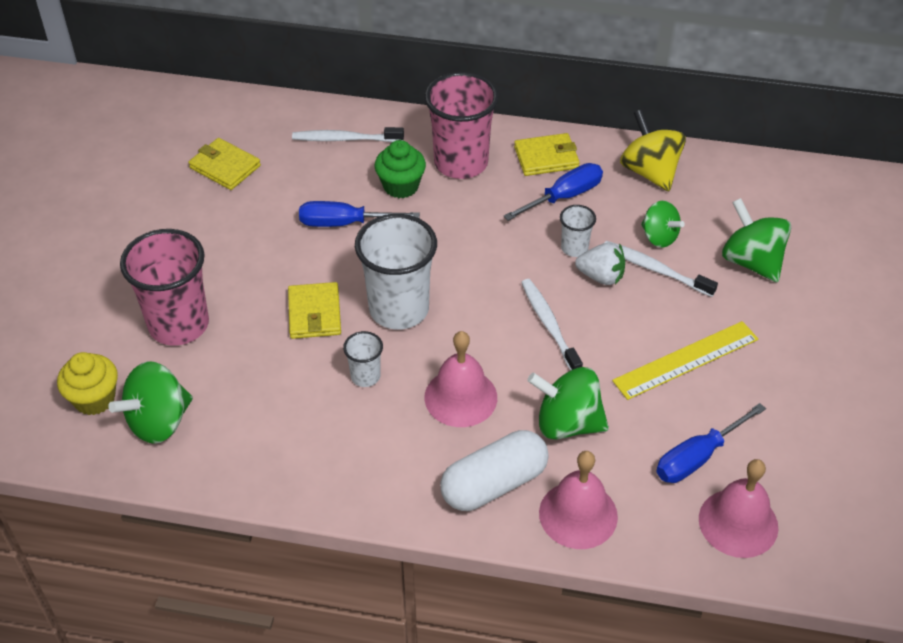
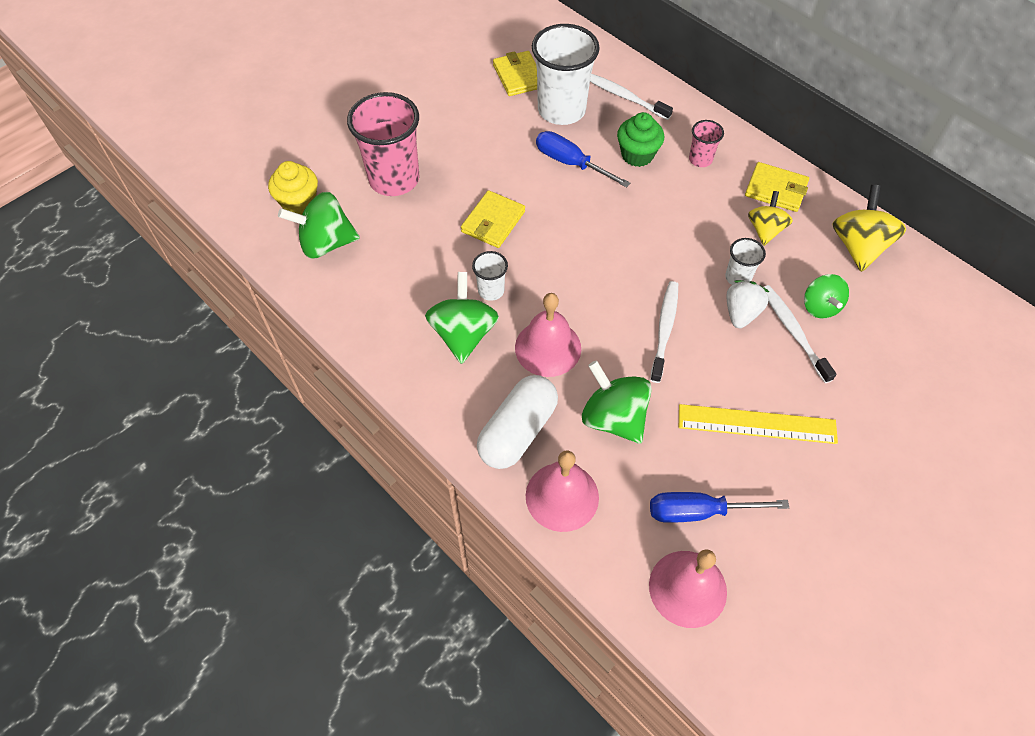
camera: 35 degrees right, 10 degrees up
(399, 309) = (557, 252): white cup -> white cup (561, 110)
(461, 163) = (700, 159): pink cup -> pink cup, size x0.47
(494, 484) = (517, 431): white capsule -> white capsule turned 60 degrees counterclockwise
(565, 196) = (765, 230): blue screwdriver -> yellow spinning top
(601, 276) = (741, 313): white strawberry -> white strawberry turned 120 degrees counterclockwise
(751, 261) = (888, 372): green spinning top -> green spinning top (463, 334)

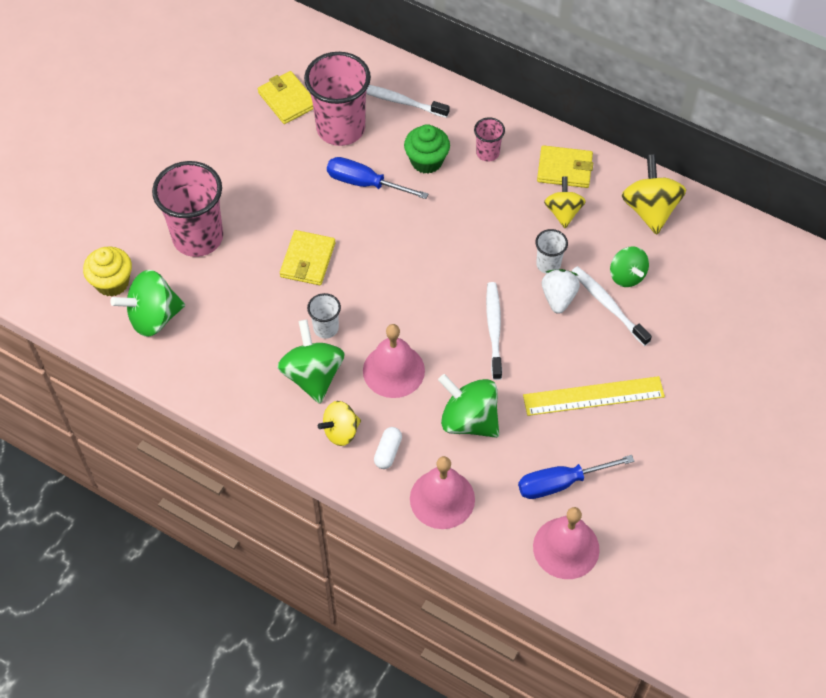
camera: 15 degrees left, 0 degrees up
(474, 397) = (341, 431): none -> yellow spinning top
(517, 431) = (388, 452): white capsule -> white capsule, size x0.47
(561, 110) = (340, 128): white cup -> pink cup

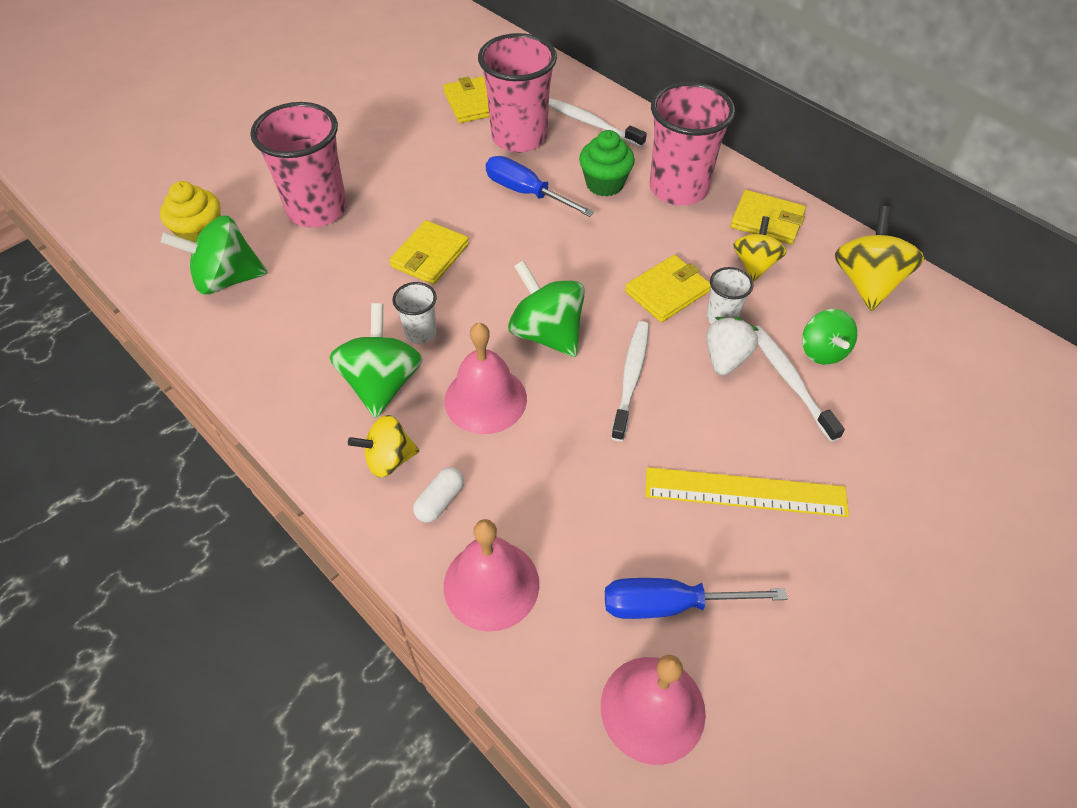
camera: 15 degrees right, 5 degrees down
(469, 420) = (563, 484): green spinning top -> green spinning top (547, 333)
(487, 153) = (678, 189): pink cup -> pink cup, size x2.11
(502, 251) = (667, 291): none -> yellow wallet

